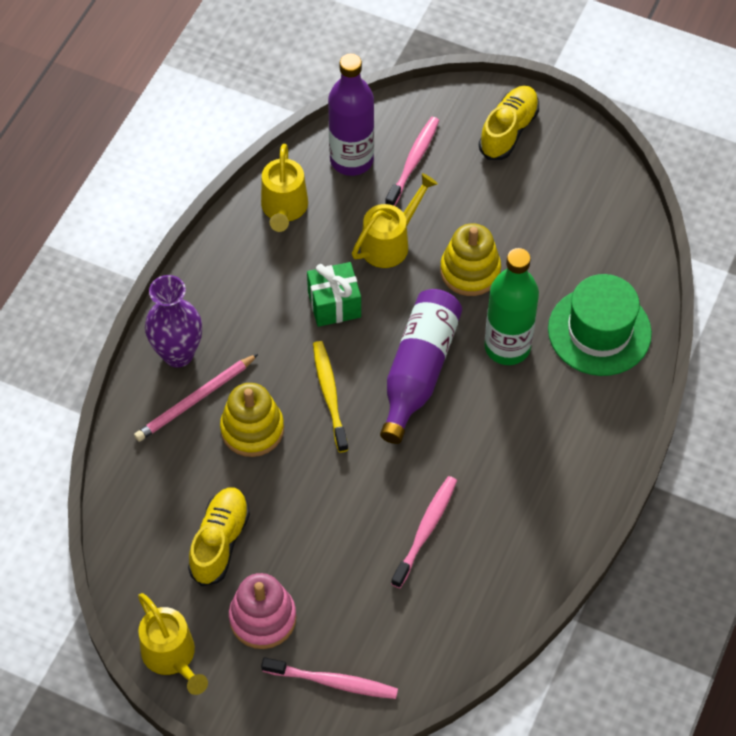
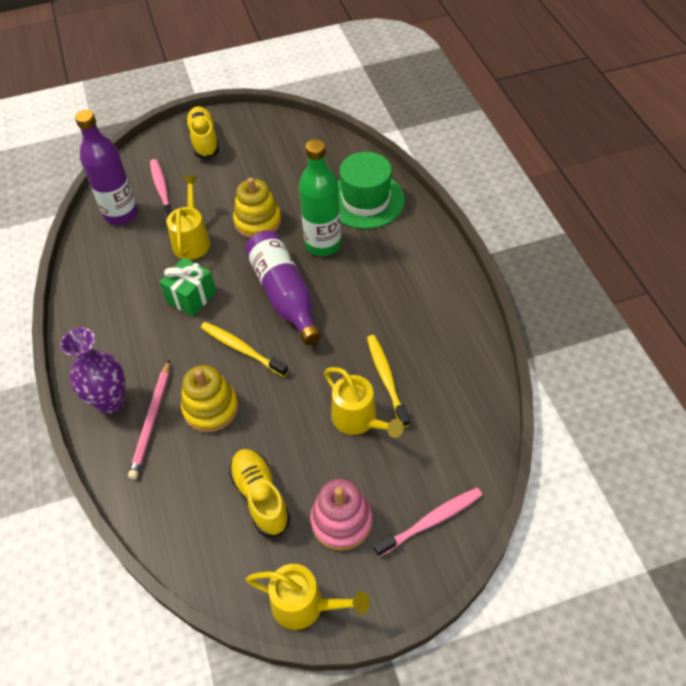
camera: 40 degrees left, 5 degrees down
(284, 209) = (102, 268): yellow watering can -> yellow watering can (359, 420)
(425, 530) = (386, 379): pink toothbrush -> yellow toothbrush

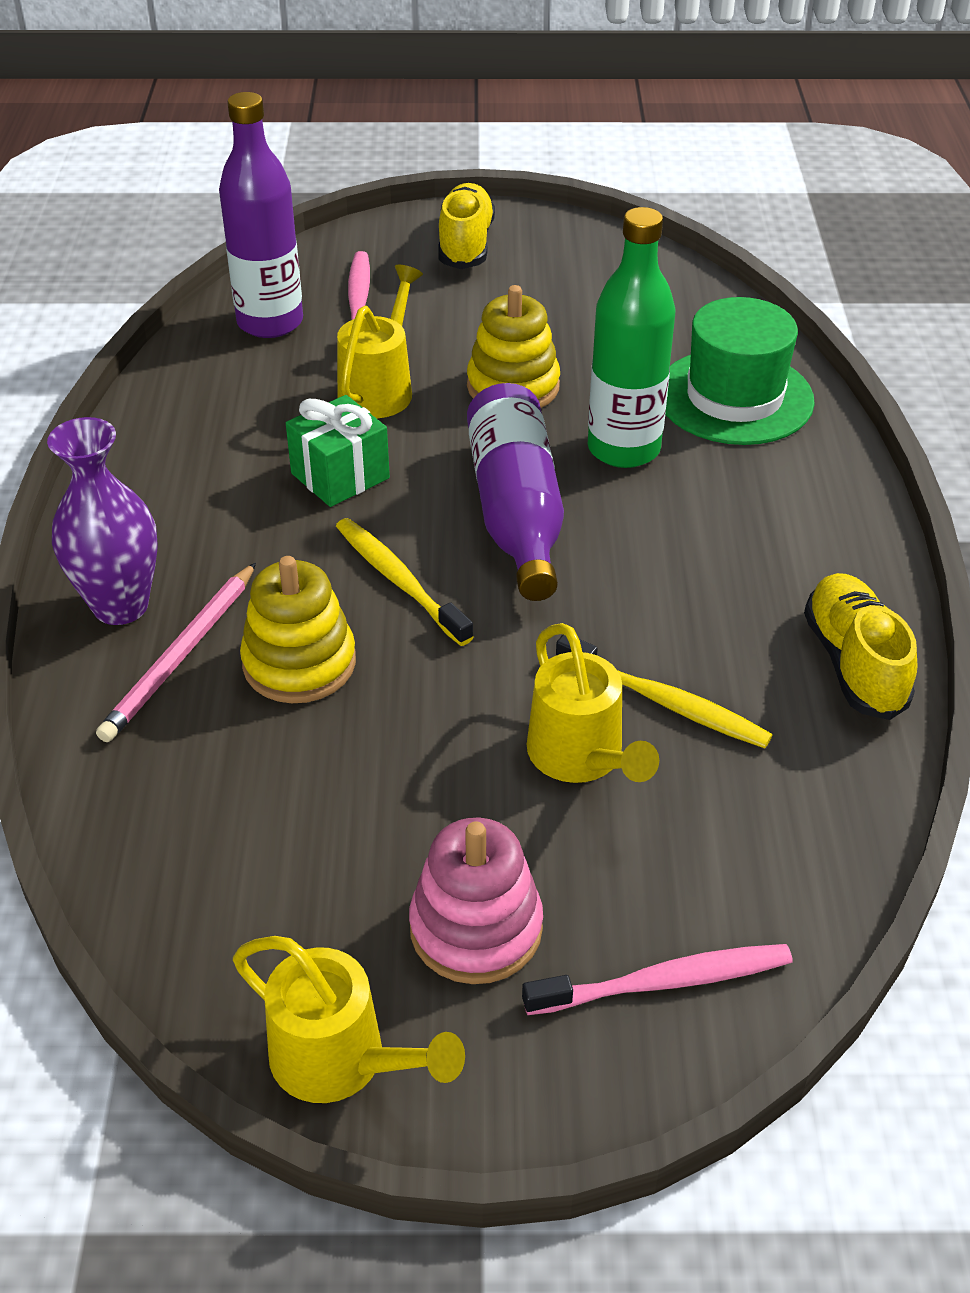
camera: 15 degrees right, 10 degrees down
(260, 497) = (331, 839): yellow shoe -> yellow shoe (854, 663)
(386, 379) = (665, 702): yellow toothbrush -> yellow toothbrush turned 120 degrees clockwise

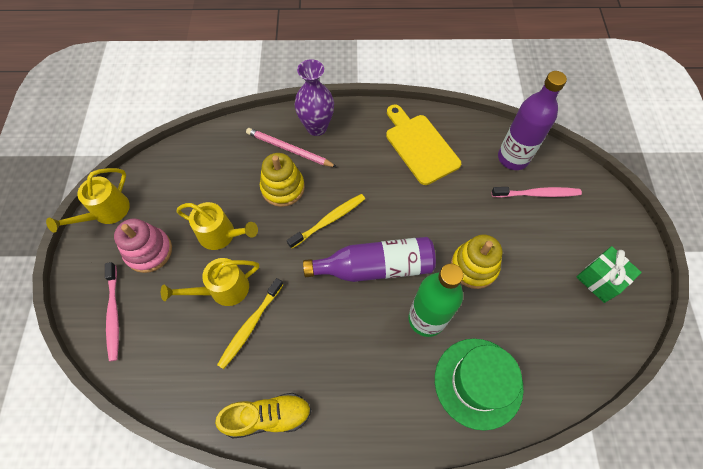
camera: 90 degrees right, 20 degrees up
(215, 440) = (420, 146): none -> yellow cutting board
(340, 476) = (398, 194): green gift -> green gift (600, 280)
(380, 388) = (465, 207): yellow watering can -> yellow watering can (222, 235)
(465, 245) = (606, 243): yellow shoe -> none

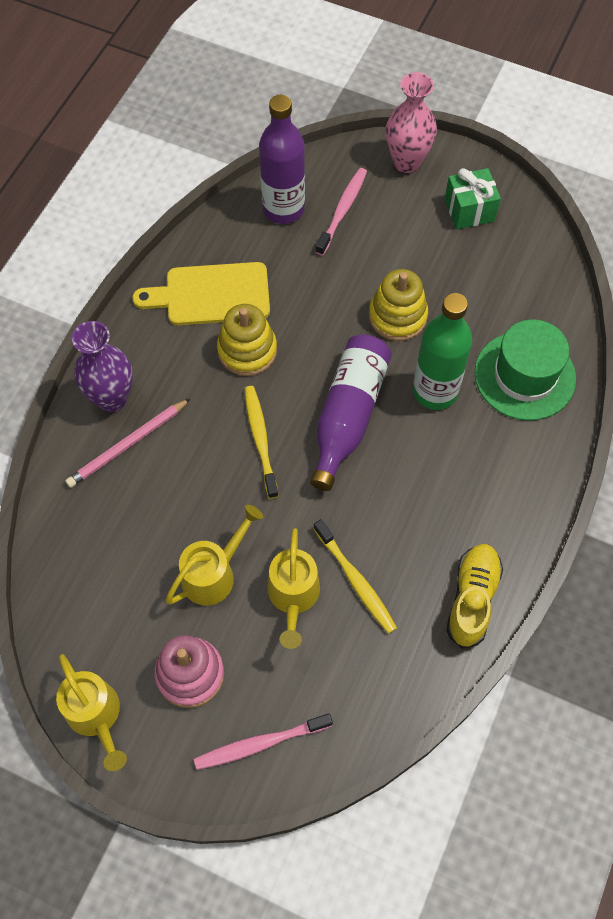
camera: 65 degrees left, 0 degrees up
(114, 314) = (260, 743): pink toothbrush -> pink toothbrush turned 150 degrees clockwise
(283, 188) = (183, 475): yellow stacking toy -> yellow stacking toy (247, 350)
(610, 218) = (407, 162): none -> pink vase

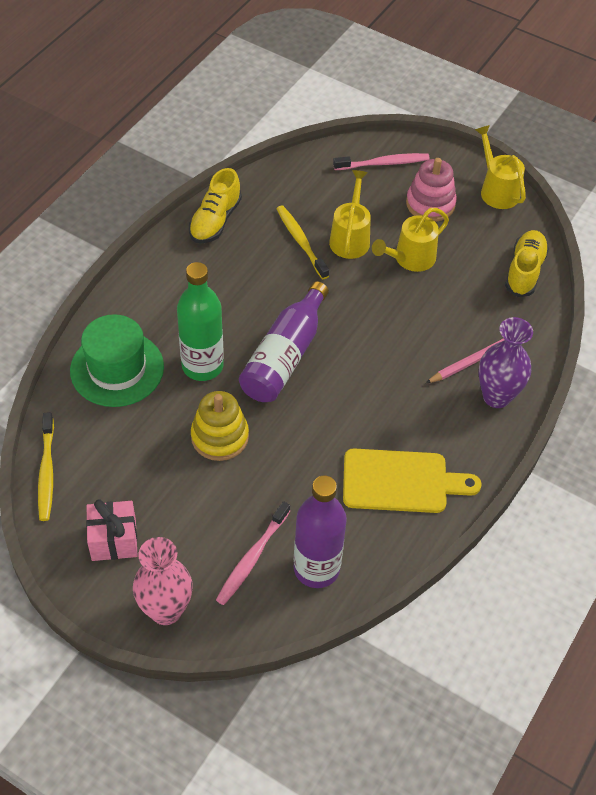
camera: 175 degrees left, 10 degrees down
(68, 576) = (524, 271): none -> yellow shoe
(247, 350) = (369, 423): yellow stacking toy -> none
(260, 440) = (364, 346): yellow toothbrush -> yellow toothbrush (47, 471)
(469, 210) = (114, 540): green gift -> pink gift

